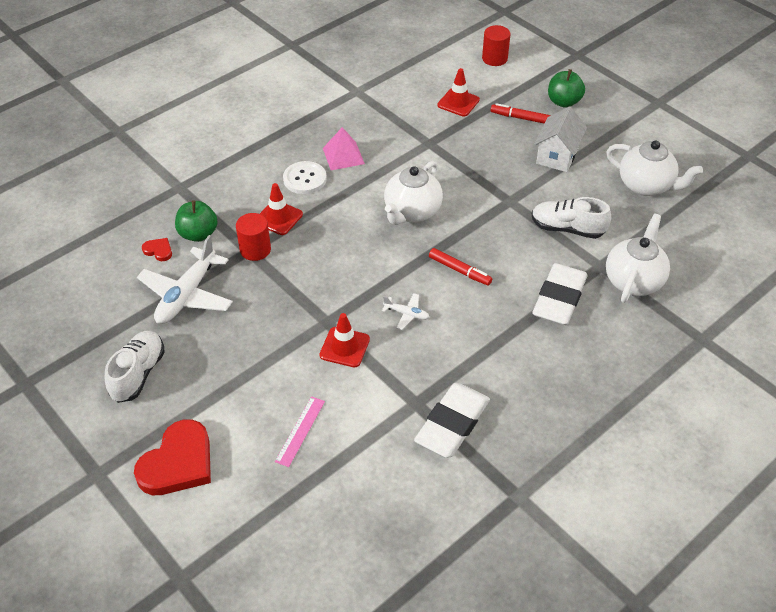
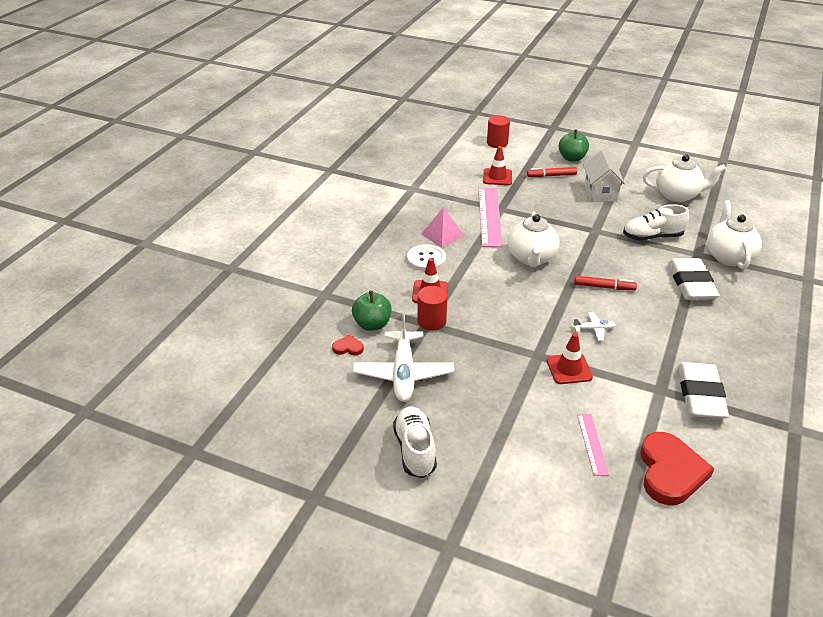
camera: 25 degrees left, 10 degrees down
(178, 463) = (514, 509): red heart -> red heart (670, 472)
(409, 149) = (489, 216): none -> pink ruler

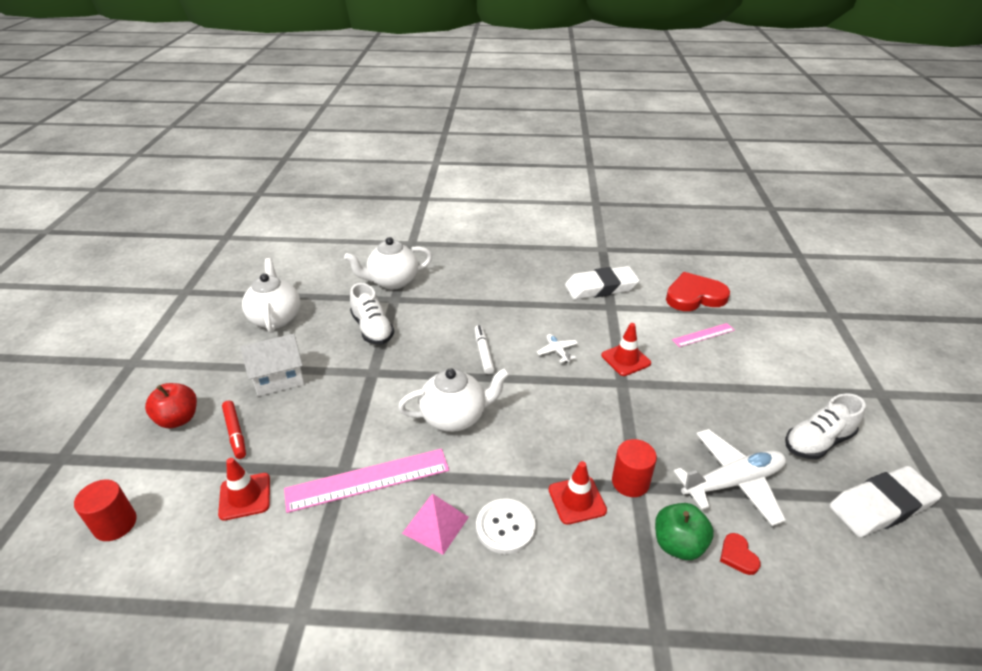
camera: 110 degrees left, 0 degrees up
(572, 158) = (178, 419): green apple -> red apple
(603, 287) = (483, 353): red marker -> white marker
(691, 283) = (449, 300): white eraser -> white eraser (881, 506)

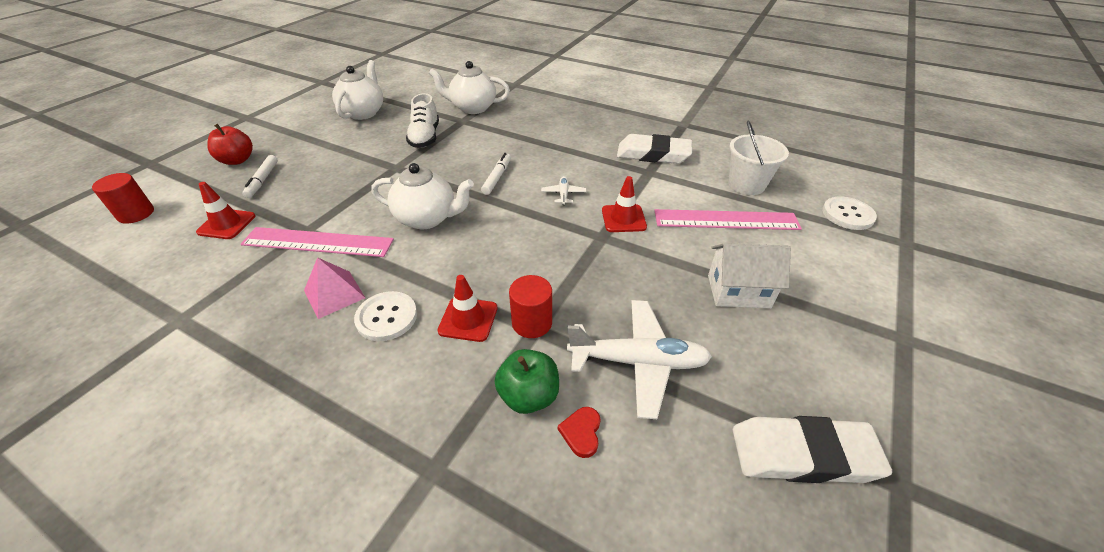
camera: 25 degrees right, 5 degrees up
(235, 432) = (263, 180): red marker -> white marker
(279, 379) = (326, 153): white house -> white house (738, 291)
(694, 296) = (746, 184): red heart -> white bucket
(703, 335) = (726, 220): pink ruler -> pink ruler, size x1.86
(782, 302) = (847, 214): none -> white button
(817, 442) = (775, 359): white shoe -> none

